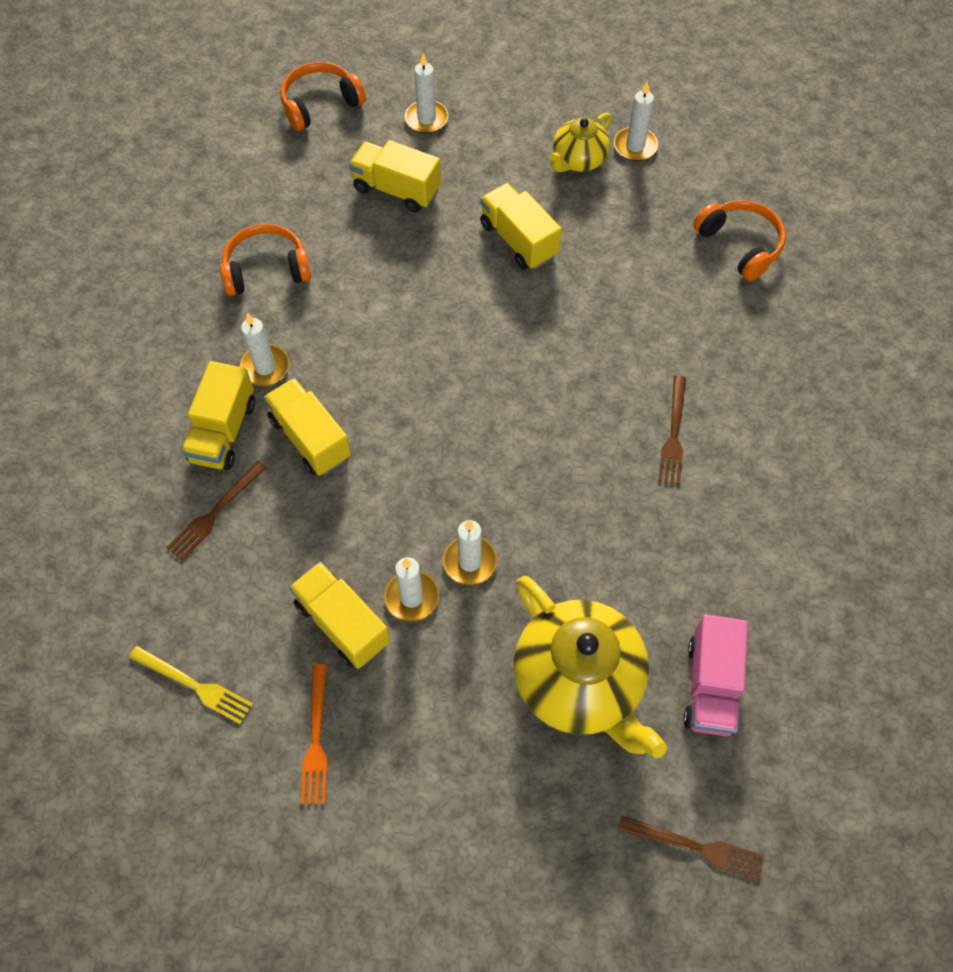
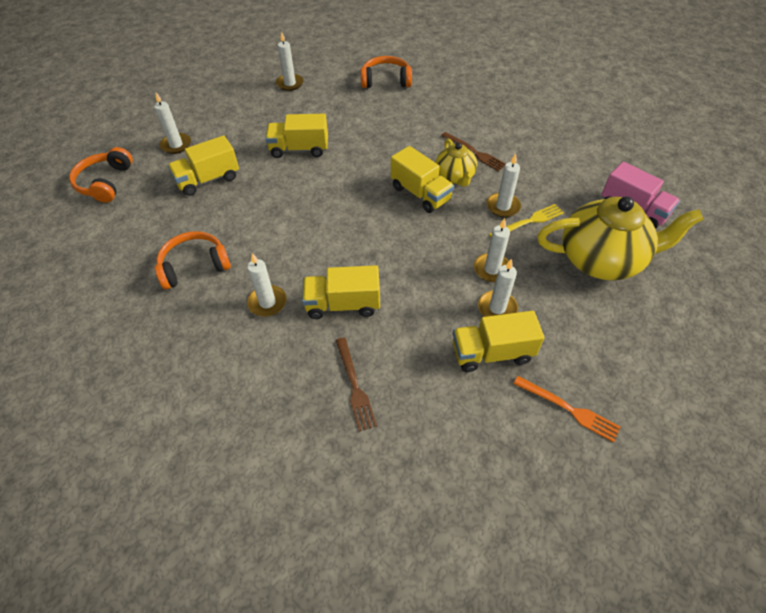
camera: 55 degrees left, 10 degrees down
(194, 685) = (484, 467): yellow fork -> yellow fork (528, 222)
(223, 431) = (294, 350): yellow truck -> yellow truck (420, 194)
(266, 269) = (194, 266): orange headphones -> orange headphones turned 45 degrees clockwise
(578, 160) = (274, 105): yellow teapot -> yellow teapot (455, 176)
(591, 520) = (503, 206): none -> white candle
(695, 847) = (726, 261): brown fork -> none

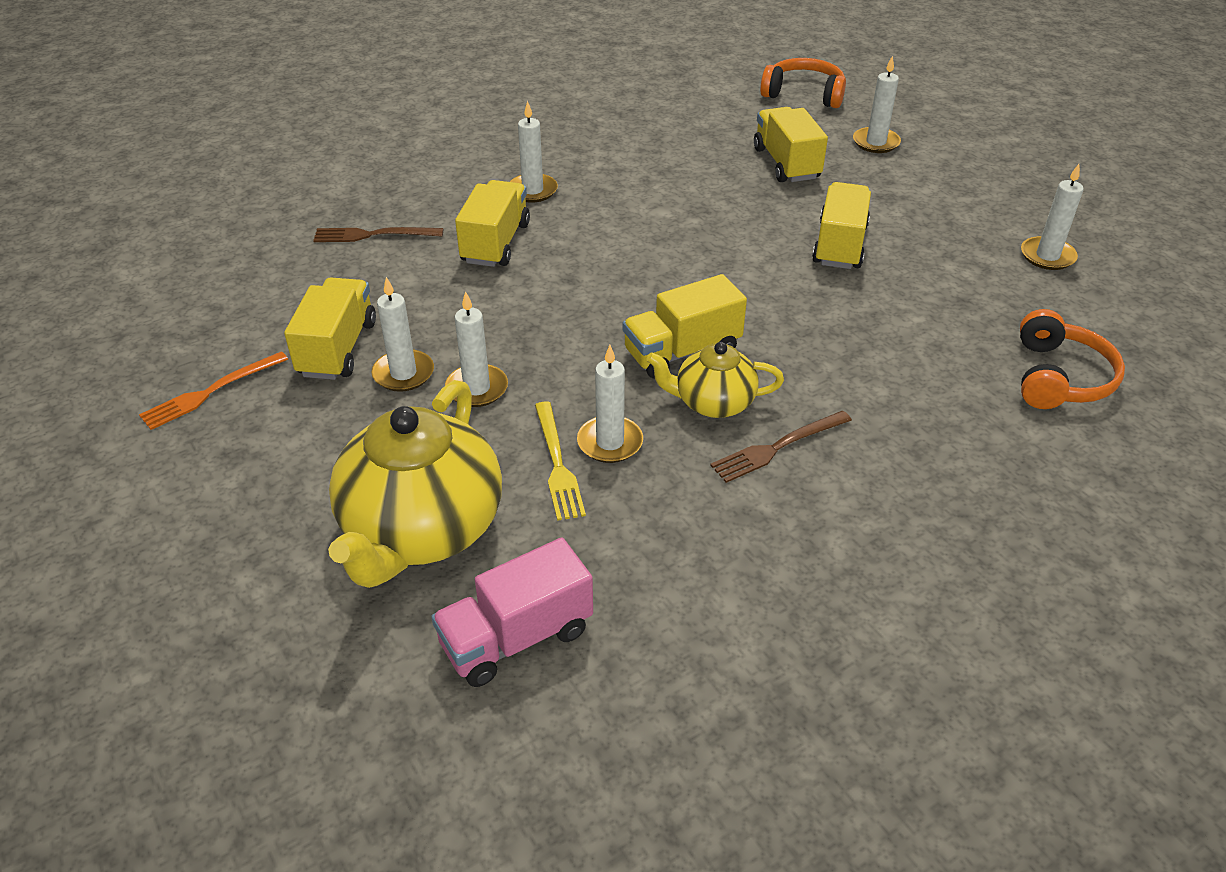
camera: 105 degrees right, 10 degrees down
(194, 266) = (620, 147): orange headphones -> none

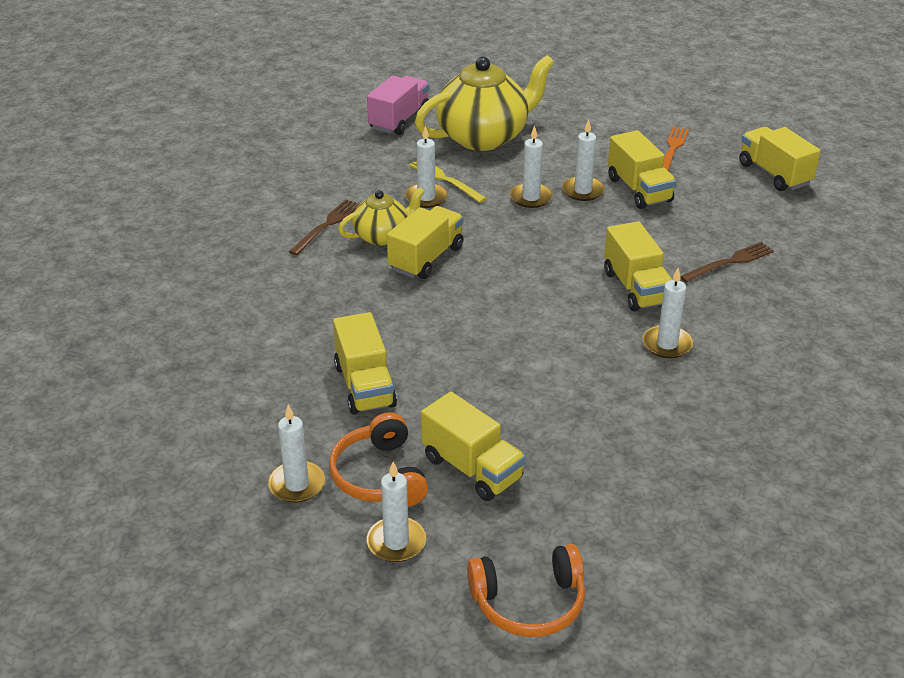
camera: 150 degrees right, 5 degrees down
(162, 309) = (774, 174): none -> yellow truck
(422, 529) = (483, 137): yellow teapot -> yellow teapot turned 75 degrees clockwise
(1047, 256) = (172, 443): white candle -> white candle (297, 484)
(1058, 377) = (151, 329): orange headphones -> orange headphones (380, 475)

